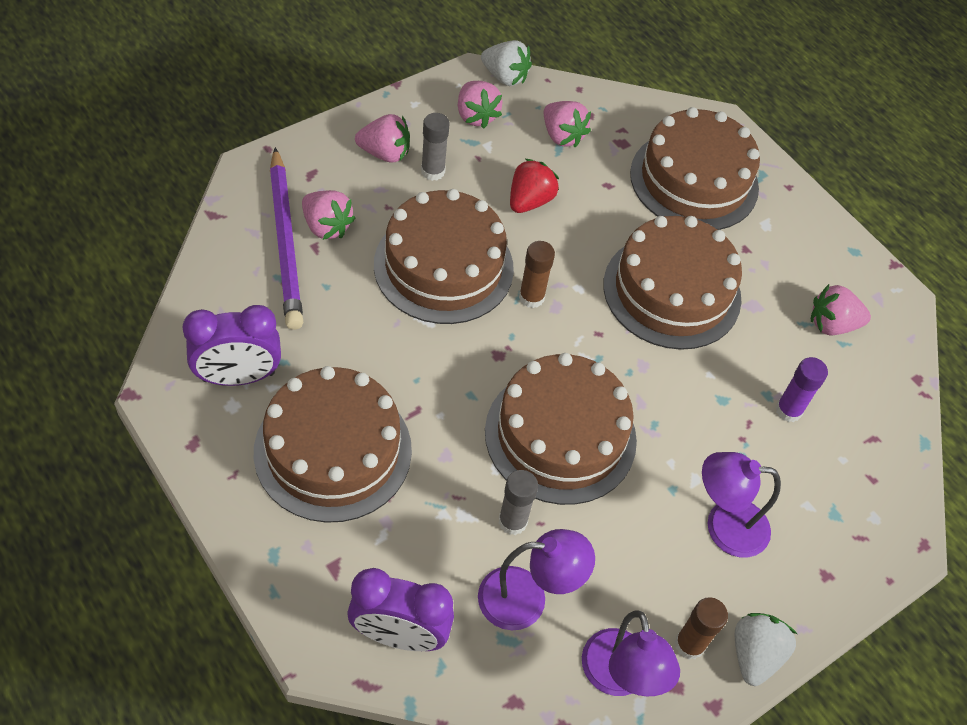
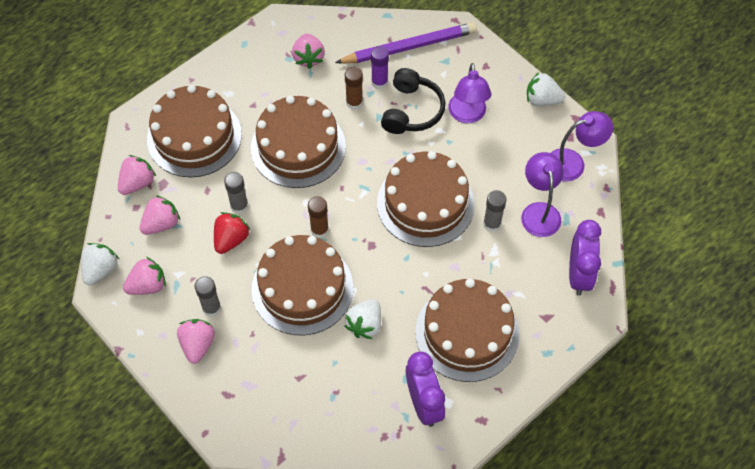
camera: 90 degrees left, 5 degrees up
(285, 242) = (299, 398): purple pencil -> purple pencil (409, 47)
(326, 227) = (279, 373): pink strawberry -> pink strawberry (137, 183)
(374, 328) = (365, 325): none -> white strawberry
(529, 201) = (231, 239): red strawberry -> red strawberry turned 90 degrees clockwise
(580, 215) = (239, 206): none -> grey glue stick
(689, 644) = (544, 130): brown glue stick -> brown glue stick (354, 102)
(733, 446) = (412, 110): none -> black headphones

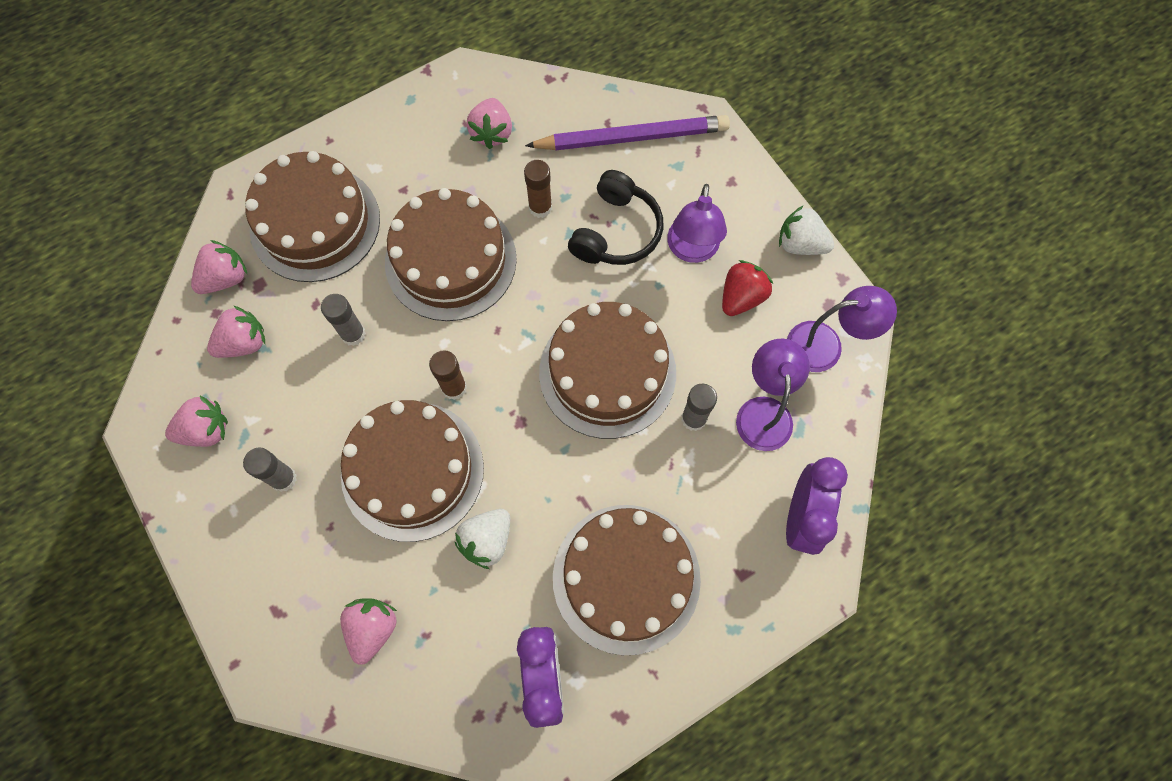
camera: 10 degrees right, 10 degrees up
(101, 270) = (149, 396): white strawberry -> none
(198, 345) = (253, 530): pink strawberry -> pink strawberry (372, 628)
(231, 239) = (331, 381): red strawberry -> red strawberry (741, 297)
(379, 82) = (580, 183): purple glue stick -> none

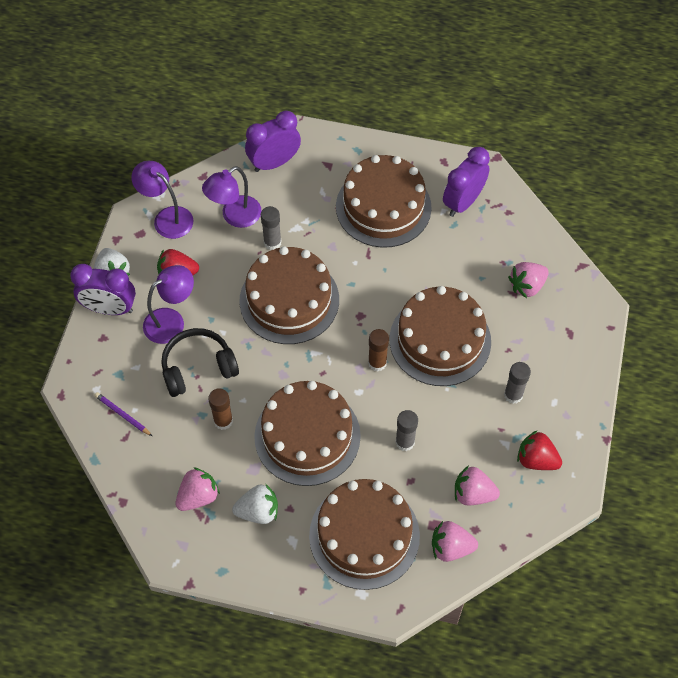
camera: 135 degrees left, 10 degrees down
(206, 430) = (536, 459): pink strawberry -> red strawberry
(487, 540) = (433, 277): white strawberry -> white strawberry (258, 511)
(632, 137) = (122, 415): purple pencil -> purple pencil, size x0.44
(759, 210) = (110, 309): none -> purple clock

